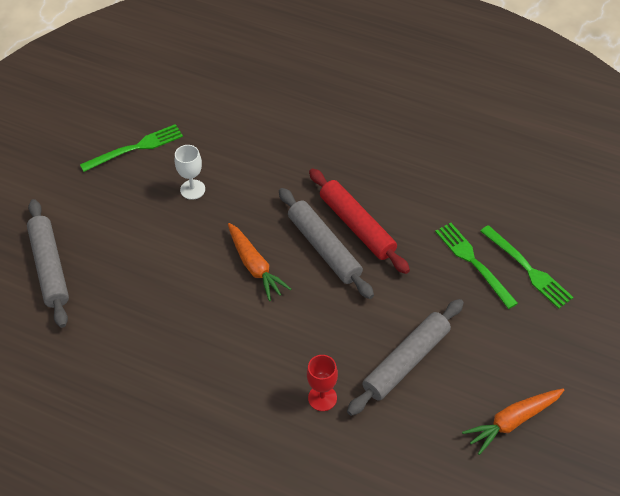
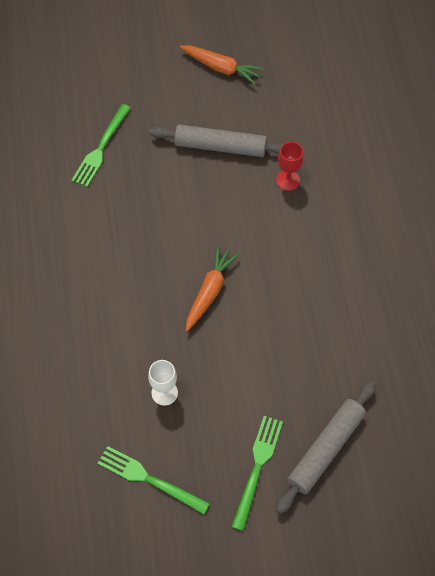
camera: 125 degrees left, 10 degrees up
(324, 248) = (157, 253): grey rolling pin -> none
(357, 226) = (118, 242): red rolling pin -> none
(527, 269) = (84, 113): green fork -> green fork (257, 467)

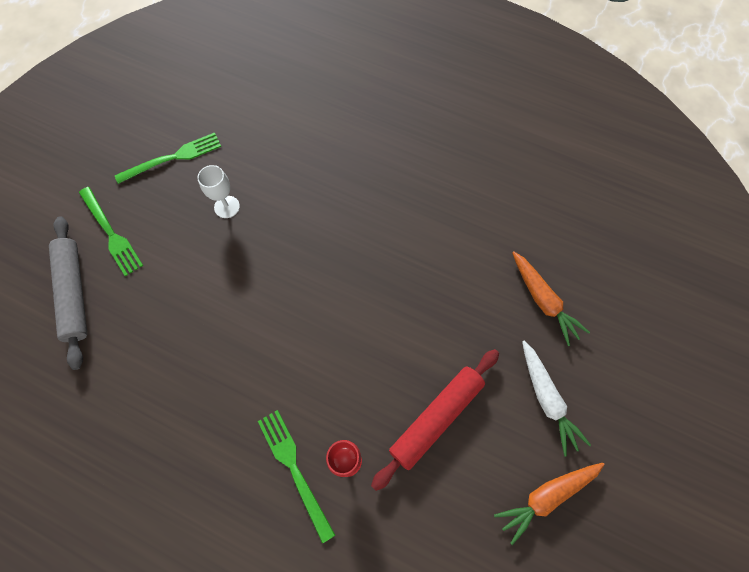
camera: 125 degrees right, 5 degrees up
(101, 148) = (509, 300): green fork -> green fork (294, 469)
(159, 94) = (546, 399): none -> white carrot
(210, 291) = (284, 298): orange carrot -> orange carrot (543, 300)
(220, 147) = (436, 418): grey rolling pin -> red rolling pin

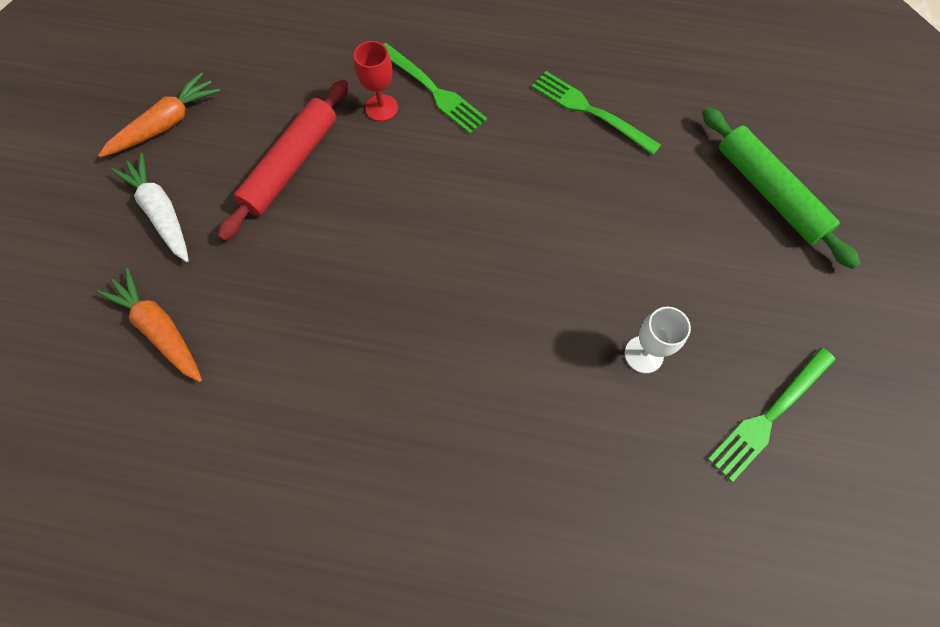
camera: 165 degrees right, 0 degrees up
(74, 293) = (768, 192): grey rolling pin -> green rolling pin
(111, 233) = (778, 275): green fork -> green fork (590, 111)

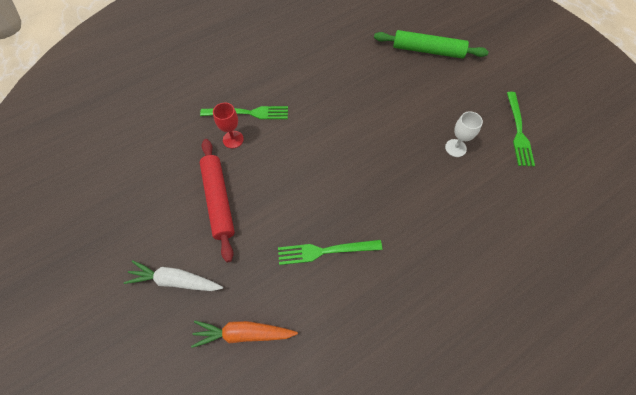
camera: 45 degrees left, 5 degrees down
(166, 124) = (124, 237): orange carrot -> none
(590, 111) = (327, 70): green fork -> green fork (325, 251)

